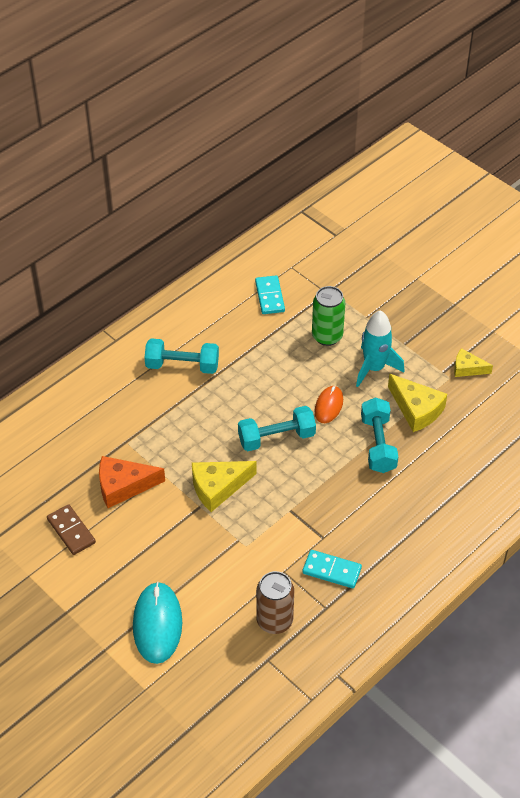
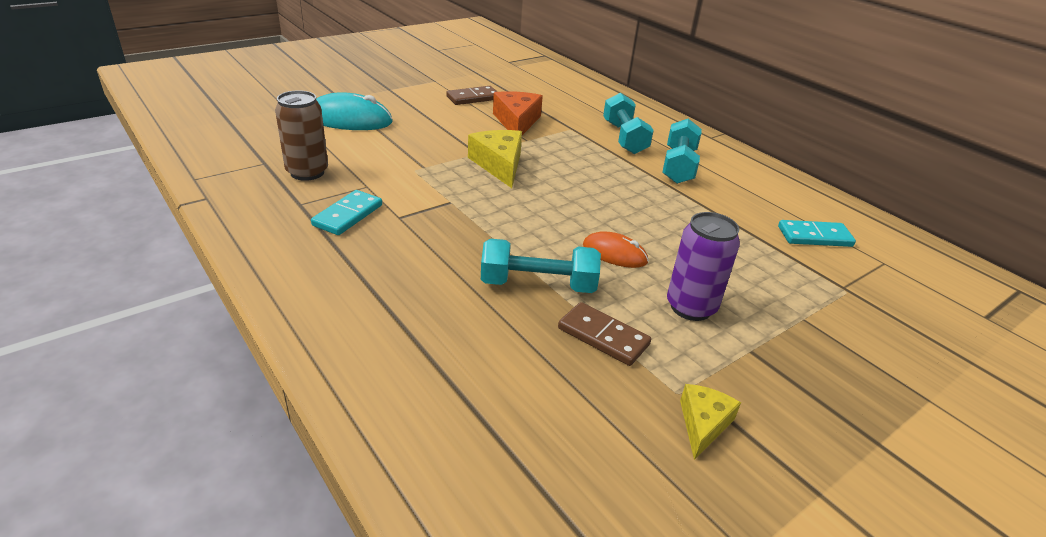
camera: 95 degrees right, 15 degrees down
(276, 438) = (563, 208): turquoise dumbbell -> turquoise dumbbell (624, 138)
(327, 336) = (750, 273): green can -> none
(374, 368) = (691, 307): turquoise rocket -> purple can
(416, 409) = (603, 336): yellow cheese -> brown domino

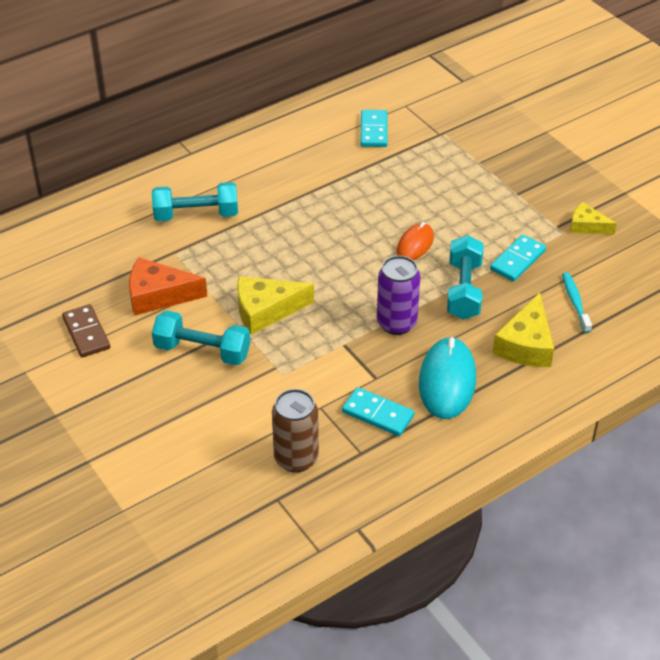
camera: 85 degrees left, 10 degrees up
(349, 119) = (157, 442): turquoise mouse -> turquoise mouse (447, 381)
(436, 329) = (526, 344): none -> yellow cheese
(521, 388) = (575, 302): none -> turquoise toothbrush
(603, 336) = (517, 260): brown domino -> turquoise domino
(678, 166) = (258, 185): turquoise dumbbell -> turquoise dumbbell (202, 351)
(691, 307) = (477, 213): purple can -> purple can (396, 323)

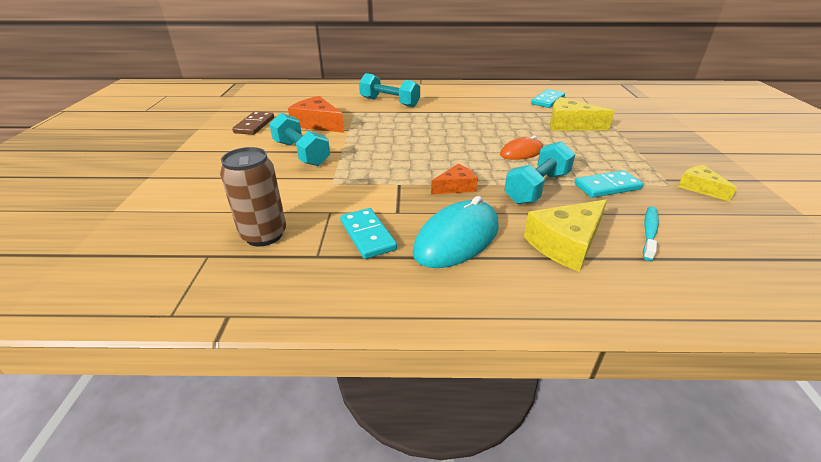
camera: 35 degrees right, 10 degrees down
(266, 310) = (370, 149): yellow cheese -> yellow cheese (570, 125)
(396, 323) = (456, 187): purple can -> orange cheese

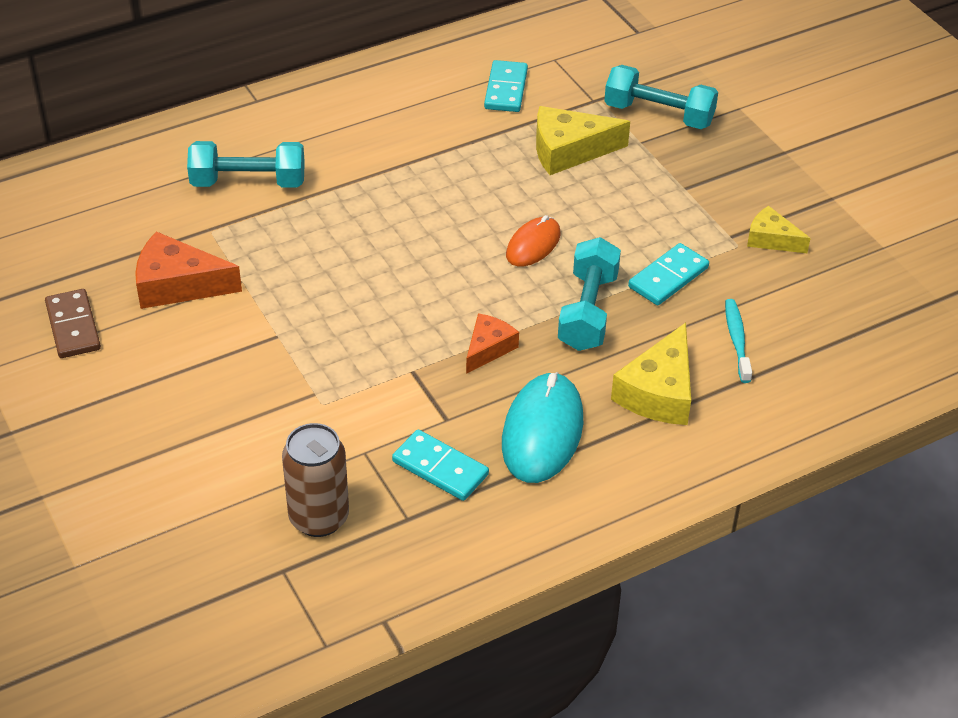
camera: 30 degrees left, 10 degrees up
(301, 153) = (221, 363): turquoise dumbbell -> turquoise dumbbell (658, 114)

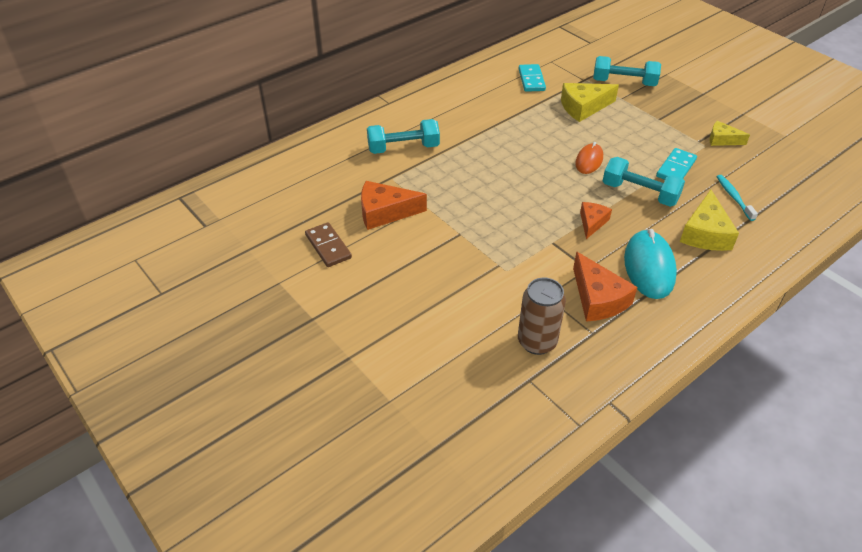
camera: 10 degrees left, 0 degrees up
(440, 468) = (598, 298): turquoise domino -> orange cheese
(588, 311) = (639, 193): turquoise dumbbell -> turquoise dumbbell turned 60 degrees counterclockwise

